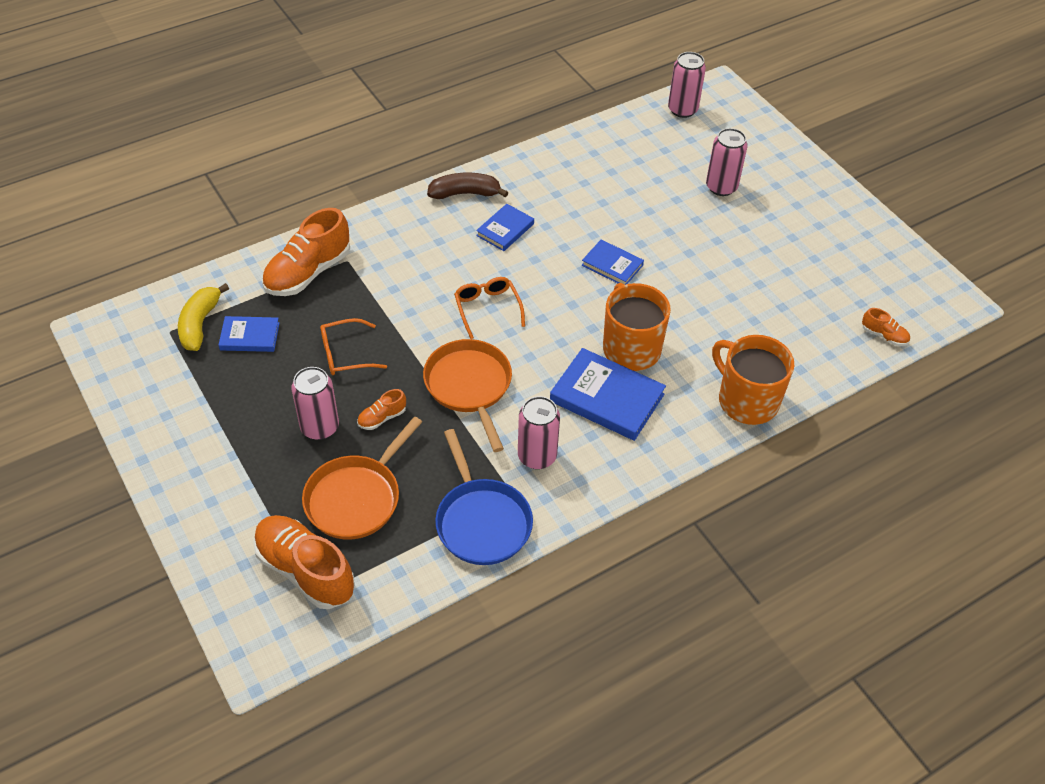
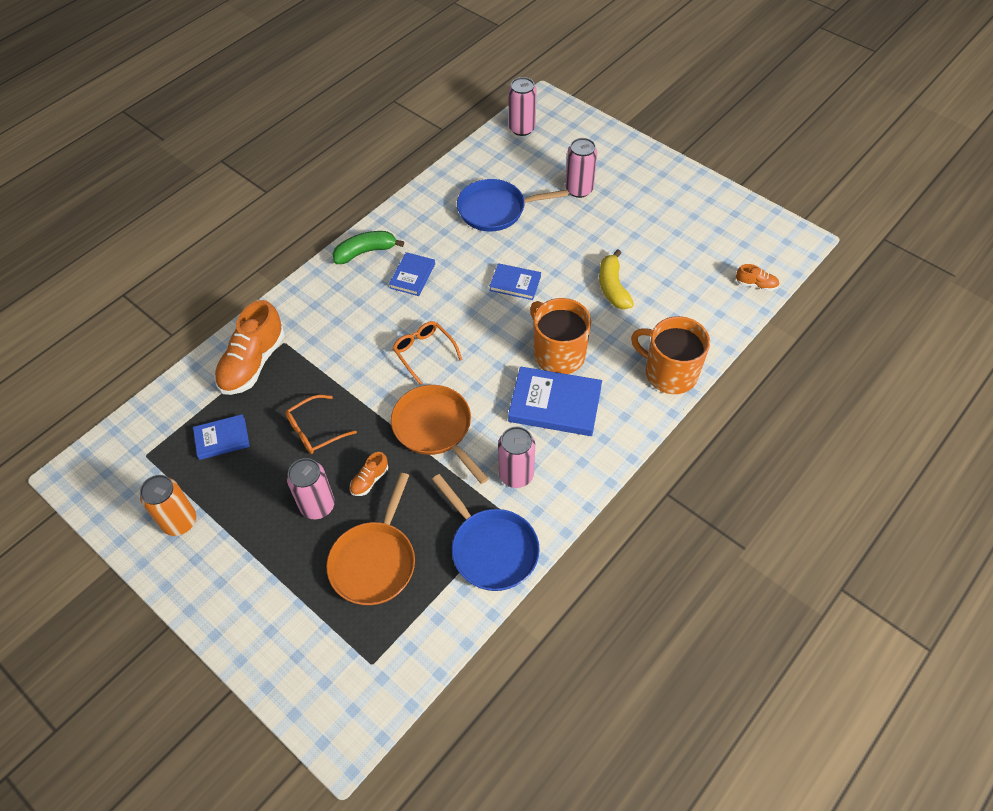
camera: 15 degrees left, 5 degrees up
(178, 403) = (179, 521): none -> orange can
(200, 324) = (171, 440): yellow banana -> yellow banana (613, 287)
(305, 570) = (355, 644): orange shoe -> none
(465, 193) = (365, 252): brown banana -> green banana
(621, 185) = (495, 210): none -> blue pan

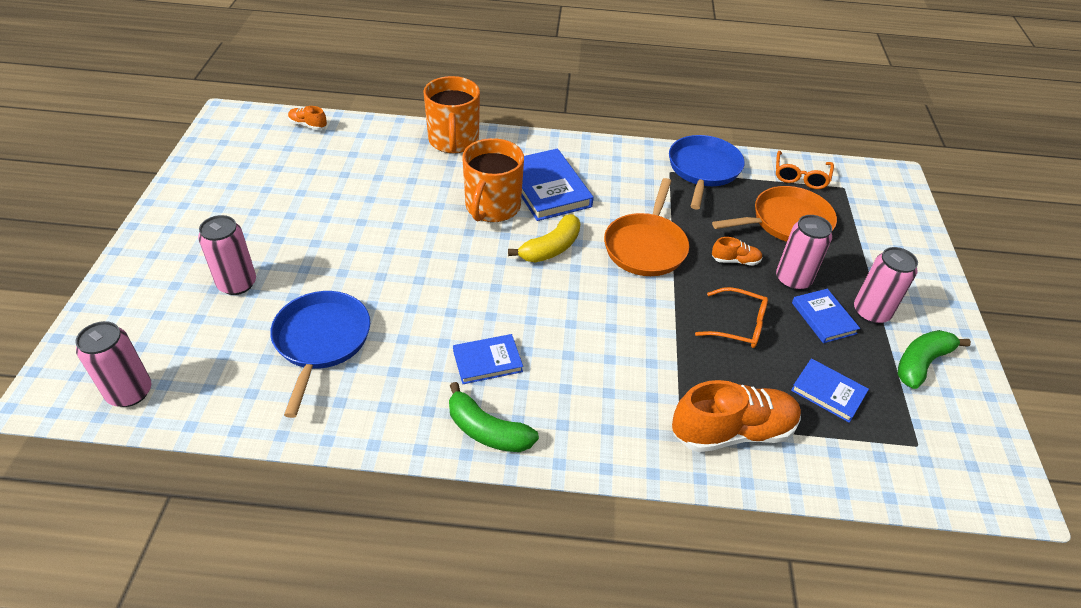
camera: 130 degrees left, 10 degrees down
(179, 521) = (921, 363): orange can -> green banana
(424, 352) = (577, 296): orange glasses -> orange glasses (800, 177)
(495, 210) = (321, 341): blue pan -> blue pan turned 135 degrees counterclockwise
(515, 283) = (429, 272): blue book -> blue book (823, 318)
(516, 475) = (633, 182): pink can -> pink can (871, 312)
(613, 287) = (379, 204): yellow banana -> yellow banana (551, 248)
(756, 285) = (308, 125): orange shoe -> orange shoe turned 45 degrees counterclockwise

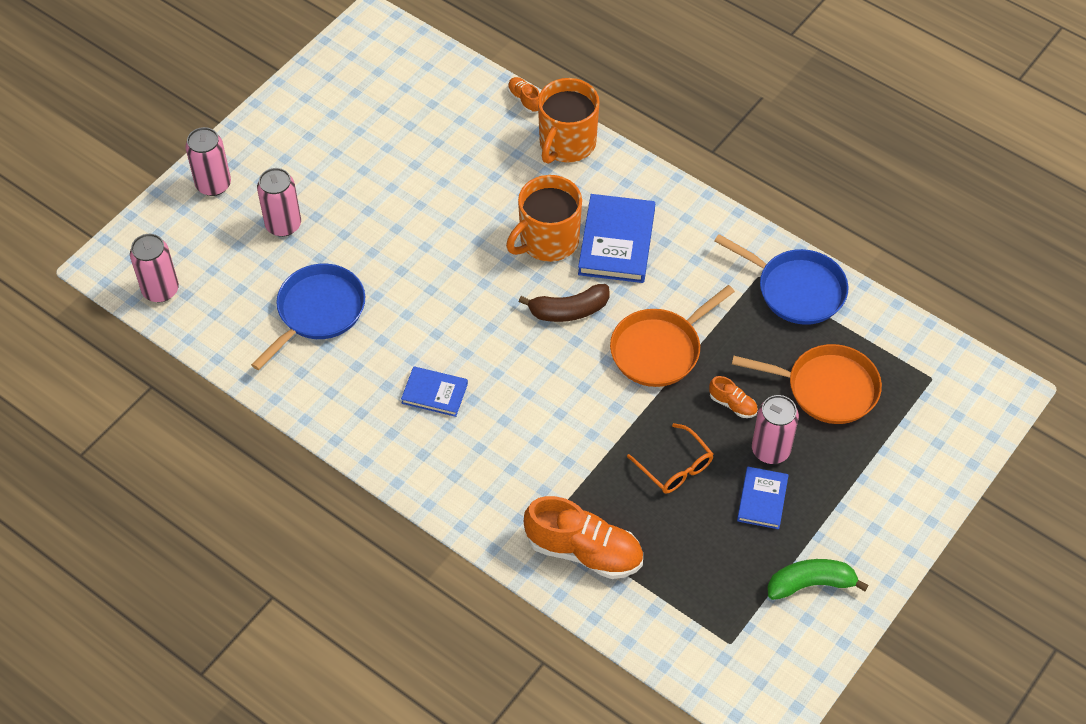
camera: 35 degrees right, 10 degrees up
(308, 125) = (439, 65): orange shoe -> orange shoe (524, 100)
(487, 430) = (394, 451): green banana -> none
(551, 248) = (568, 310): yellow banana -> brown banana
(703, 170) = (796, 289): blue pan -> blue pan turned 75 degrees clockwise
(800, 177) = (896, 344): orange glasses -> none
(828, 392) = (697, 563): blue book -> none
(871, 312) = (814, 517): pink can -> pink can (213, 184)

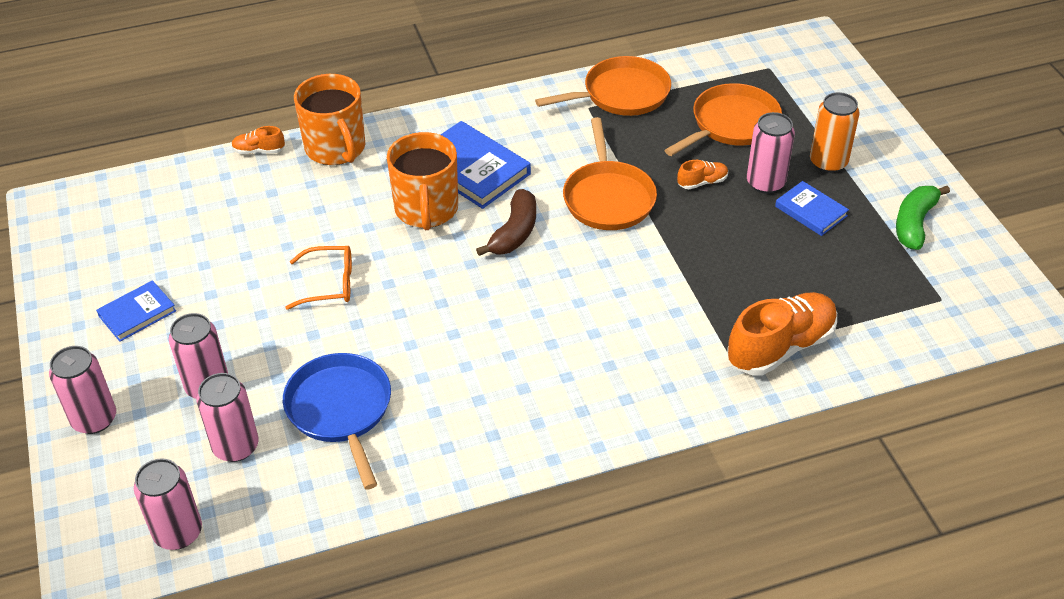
camera: 55 degrees left, 10 degrees down
(246, 274) = (236, 446): none -> pink can
(434, 393) = (520, 368): blue book -> blue book (137, 313)
(675, 467) = (737, 246): orange glasses -> orange glasses (330, 284)
(796, 289) = (621, 94): blue pan -> orange pan
(837, 484) = (828, 162): none -> orange can

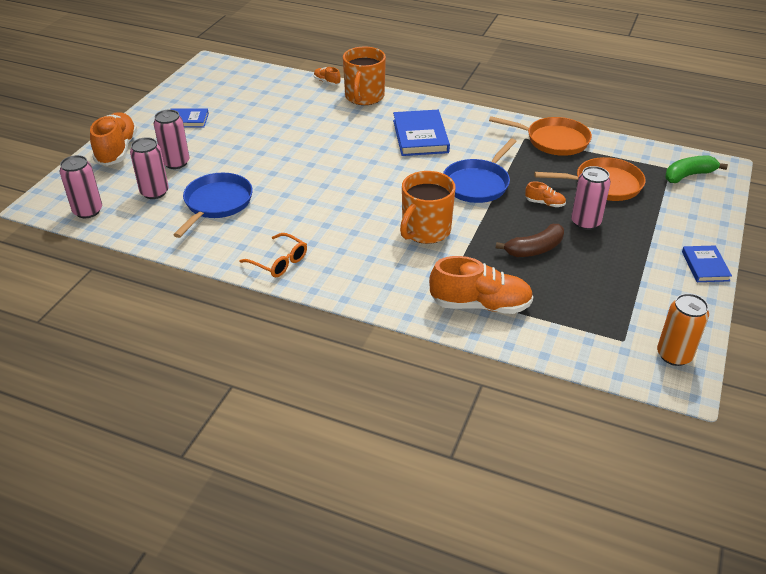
camera: 40 degrees right, 5 degrees down
(94, 419) = (117, 150): pink can -> orange shoe
(330, 284) = (283, 150): orange glasses -> orange glasses (279, 262)
(426, 210) = (372, 143): orange mug -> orange mug (425, 231)
(514, 233) = (403, 174): brown banana -> brown banana (534, 249)
(608, 198) = (477, 184): orange pan -> blue pan
(811, 211) = (596, 250): blue book -> blue book (705, 266)
(828, 162) = (643, 232): orange can -> orange can (674, 355)
(914, 223) = (661, 292): green banana -> green banana (688, 175)

